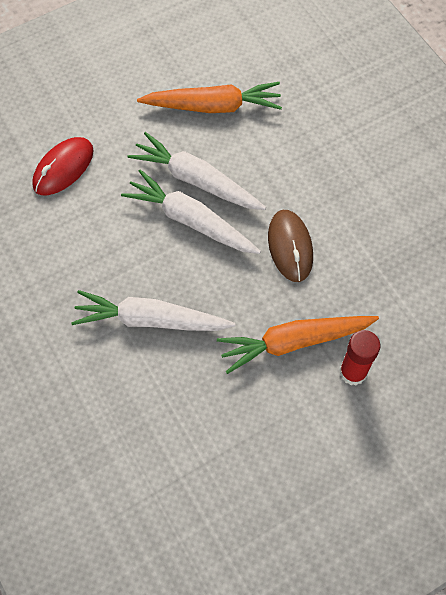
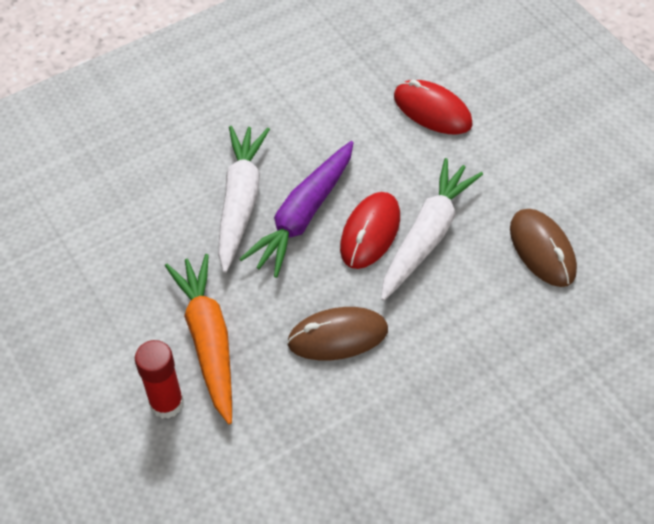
camera: 90 degrees right, 10 degrees down
(170, 270) = (303, 216): none -> purple carrot
(190, 220) = (370, 232): white carrot -> red mouse
(213, 106) = (542, 250): orange carrot -> brown mouse

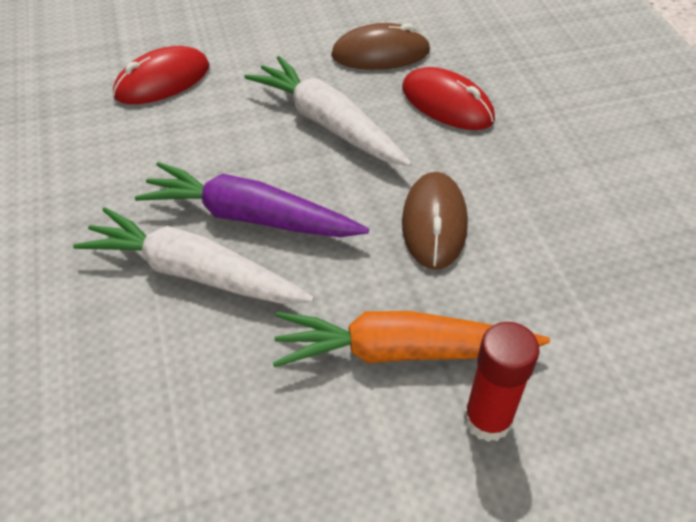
camera: 75 degrees left, 5 degrees down
(303, 216) = (249, 217): purple carrot -> purple carrot turned 150 degrees clockwise
(370, 232) = (302, 165): red mouse -> red mouse (447, 104)

